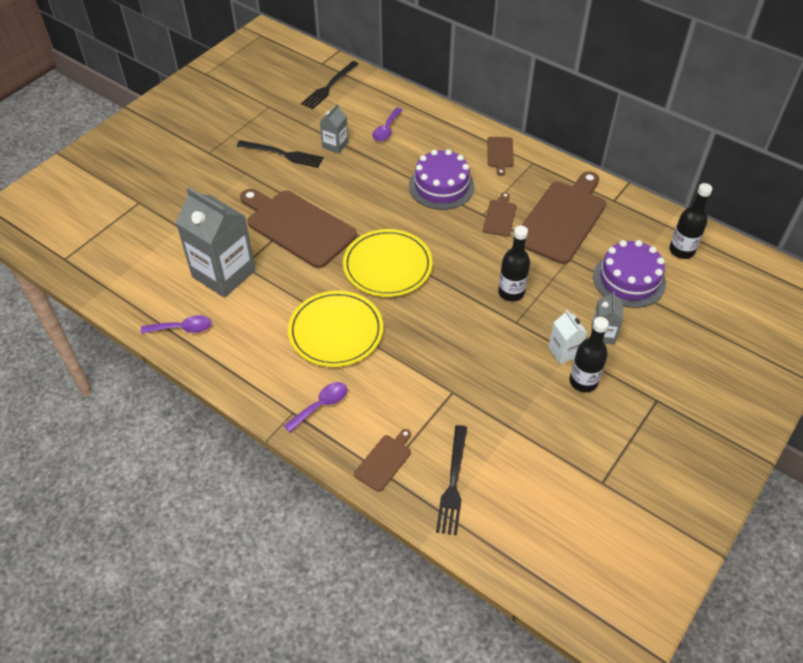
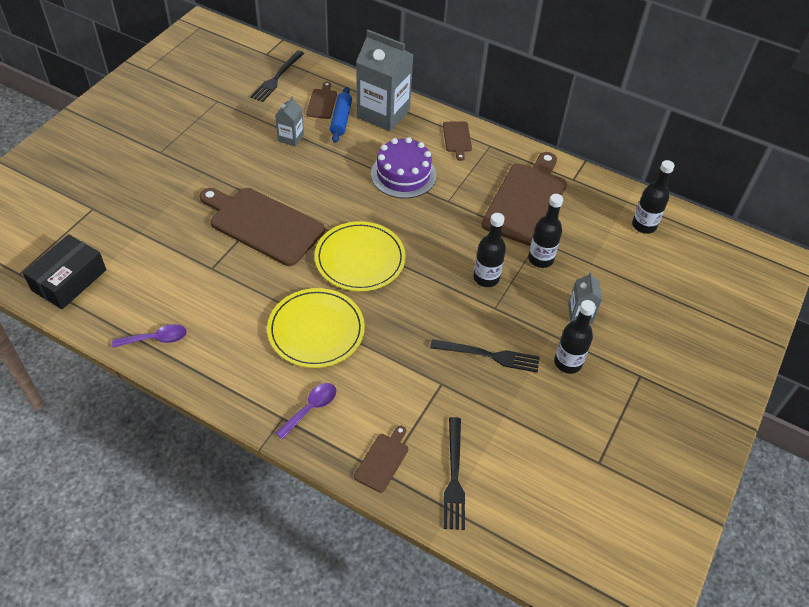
camera: 10 degrees left, 0 degrees up
(109, 268) = (69, 280): none -> black box
(224, 273) = (192, 278): grey carton -> grey carton (383, 113)
(283, 154) = (238, 150): black fork -> black fork (489, 355)
(386, 130) = (341, 119): purple spoon -> blue rolling pin
(500, 216) = (465, 202): brown cutting board -> brown cutting board (322, 102)
(564, 351) = (545, 334): white carton -> none
(569, 277) = (540, 259): none -> black bottle
(629, 280) = (598, 258): purple cake -> none

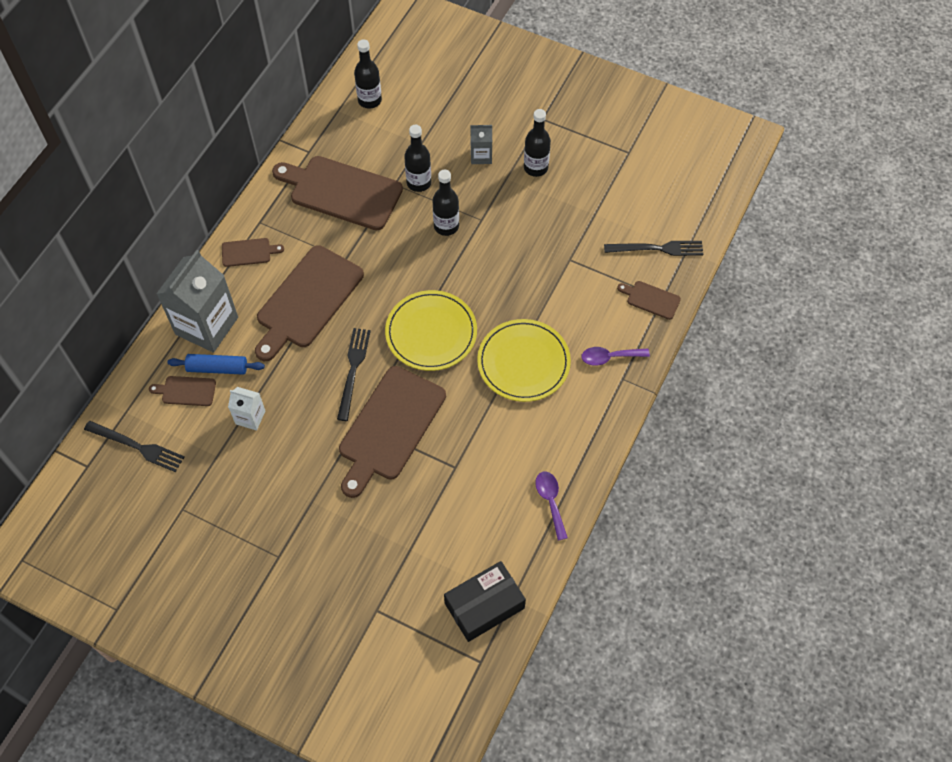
camera: 90 degrees left, 10 degrees up
(69, 280) = (484, 606): black box -> black box turned 60 degrees counterclockwise
(291, 138) = (250, 417): grey carton -> white carton
(311, 408) = (609, 357): purple spoon -> purple spoon turned 45 degrees counterclockwise
(403, 174) = (307, 301): purple cake -> brown cutting board
(489, 355) = (535, 224): black fork -> black fork (353, 370)

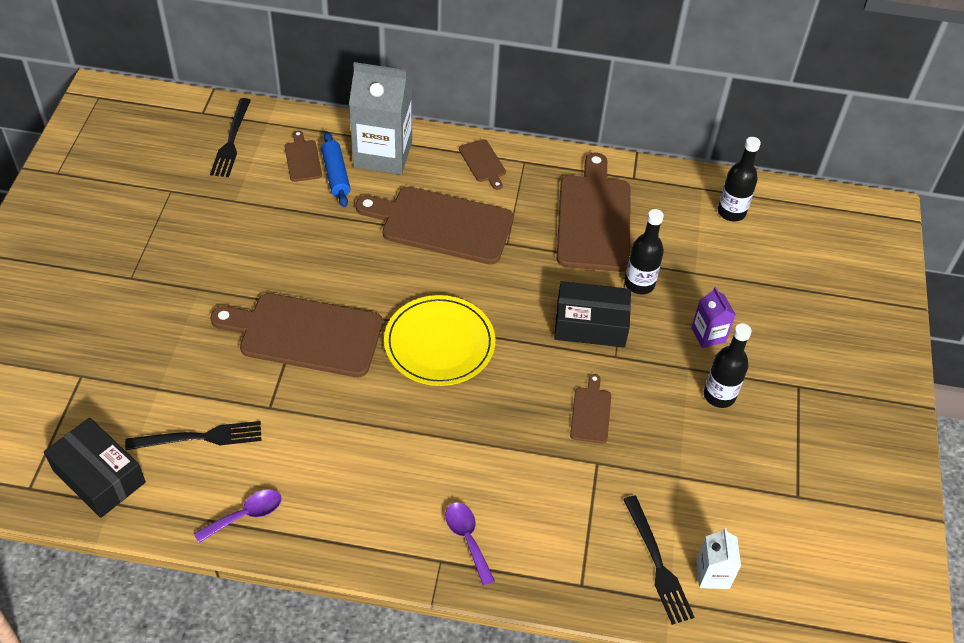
camera: 70 degrees right, 10 degrees down
(250, 417) = (286, 215): white carton -> white carton (712, 574)
(353, 370) = (367, 285): black fork -> black fork (200, 438)
(446, 226) = (590, 324): black bottle -> black box
(481, 156) = (708, 335): grey carton -> purple carton
(523, 362) = (429, 445): yellow plate -> none
(651, 299) = (573, 571): brown cutting board -> brown cutting board (591, 412)

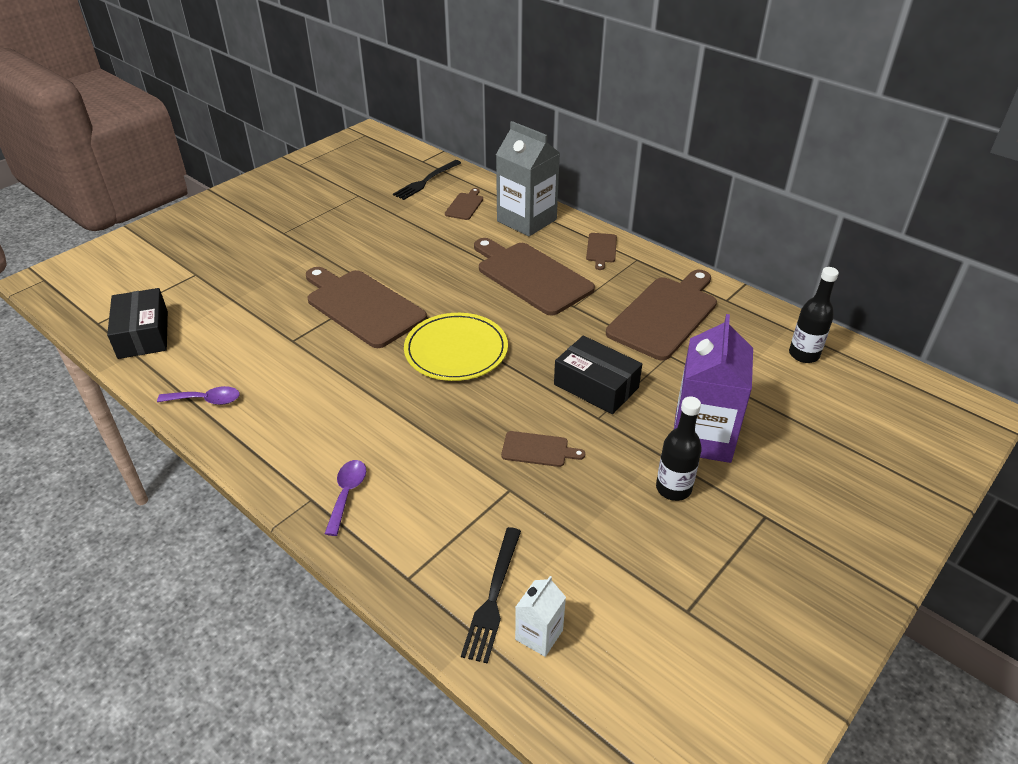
camera: 35 degrees right, 10 degrees down
(200, 438) = (228, 339): black fork -> none
(336, 175) = (479, 222): blue rolling pin -> none
(591, 412) = (538, 449): brown cutting board -> brown cutting board turned 60 degrees clockwise
(639, 284) = (667, 374): black bottle -> none
(708, 335) = (702, 437): purple carton -> purple carton, size x2.06

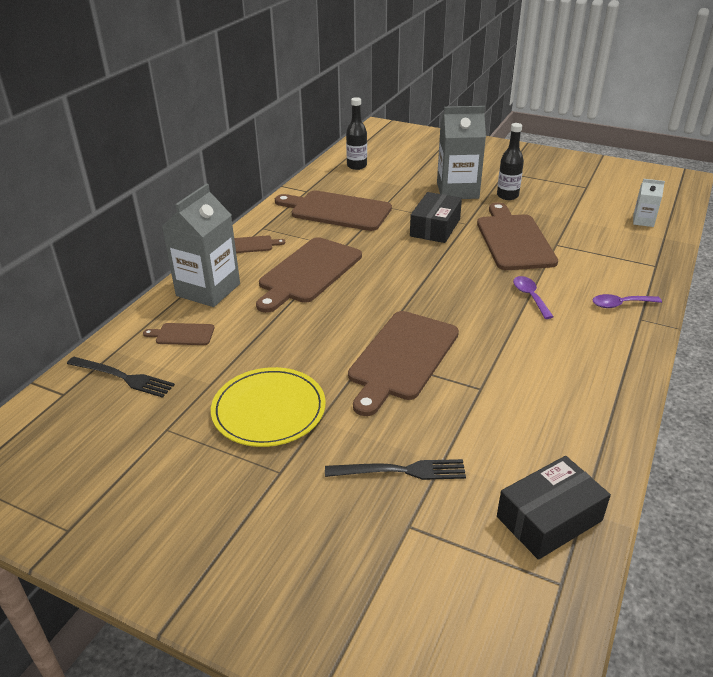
camera: 105 degrees left, 5 degrees down
(206, 400) = (599, 415): purple spoon -> purple spoon (530, 296)
(456, 350) = (434, 291): yellow plate -> yellow plate (269, 410)
(493, 597) = (636, 237): black fork -> black fork (401, 471)
(538, 449) = (513, 240): brown cutting board -> brown cutting board, size x2.19
(702, 437) = (457, 190): purple carton -> grey carton

